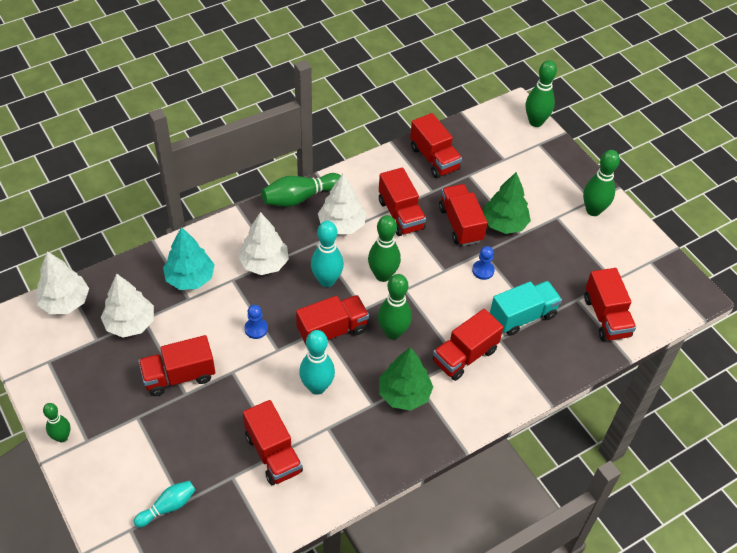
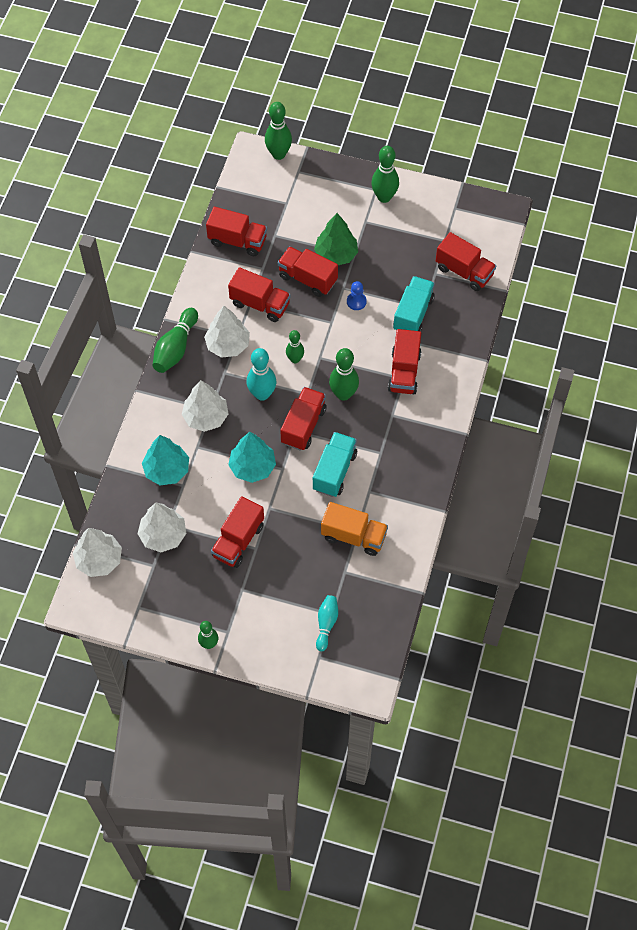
camera: 40 degrees left, 10 degrees up
(256, 329) = (252, 467): blue pawn -> turquoise tree
(273, 453) = (354, 536): red truck -> orange truck
(317, 387) = (334, 471): turquoise bowling pin -> turquoise truck
(383, 275) = (295, 359): green bowling pin -> green bowling pin, size x0.63
(404, 394) = (393, 429): green tree -> none

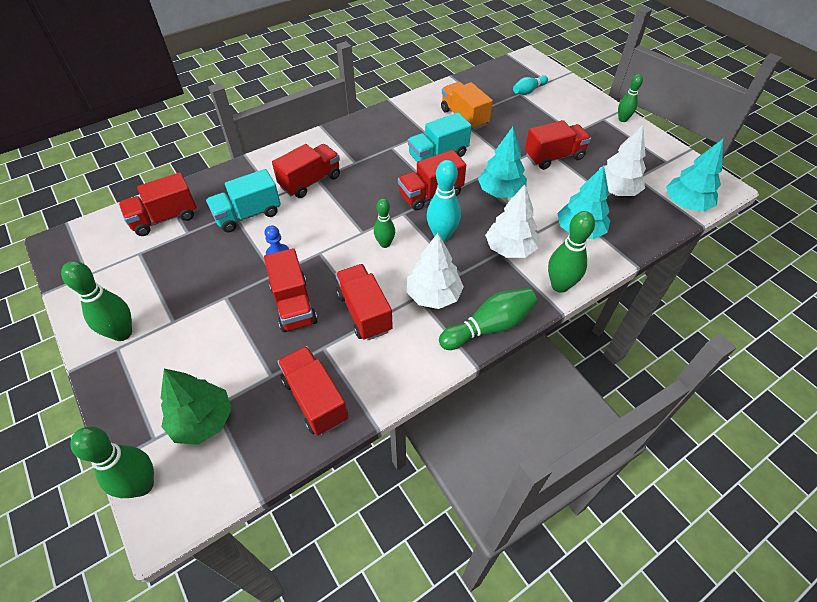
camera: 140 degrees left, 10 degrees down
(99, 560) = (685, 204): white tree -> turquoise tree
(336, 254) = (240, 308): green tree -> green tree (202, 420)
(343, 394) = (374, 195): green bowling pin -> green bowling pin (560, 285)
(464, 271) = (165, 218): red truck -> red truck turned 105 degrees counterclockwise

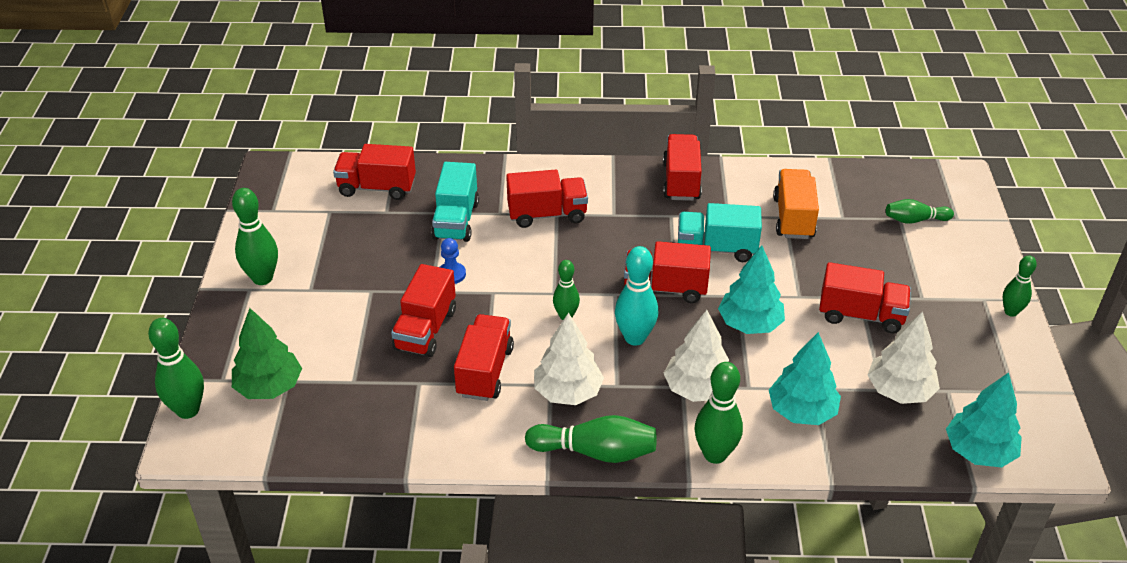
camera: 35 degrees right, 10 degrees down
(248, 215) = (456, 220): turquoise truck -> turquoise truck turned 90 degrees counterclockwise
(315, 399) = (373, 423): red truck -> red truck (681, 181)
(528, 91) = (915, 220): turquoise bowling pin -> green bowling pin

